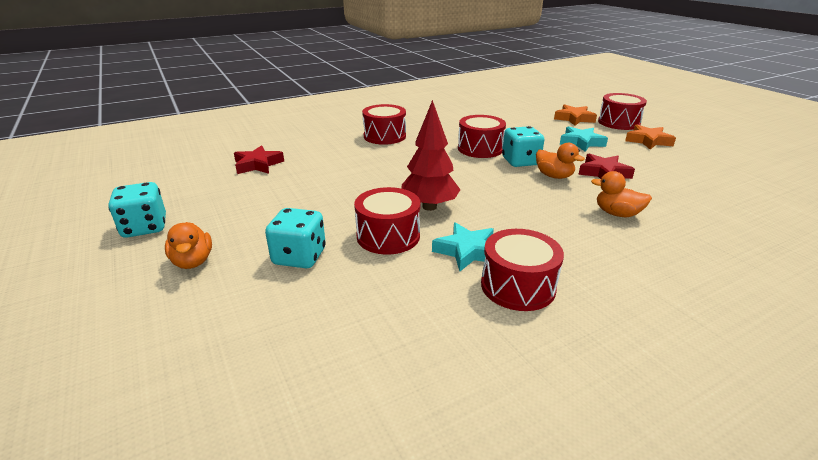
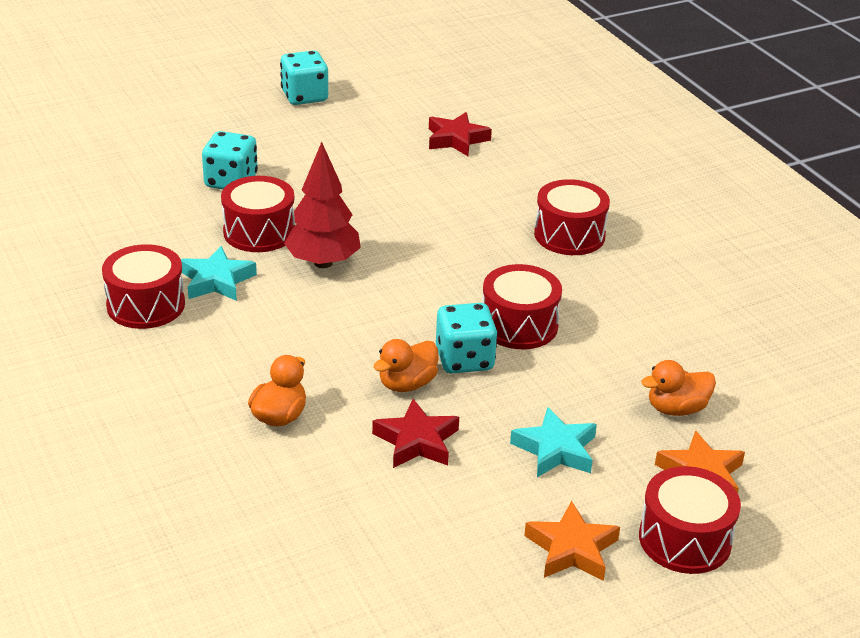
camera: 90 degrees right, 5 degrees up
(193, 262) = (236, 129): orange duck -> orange duck (676, 408)

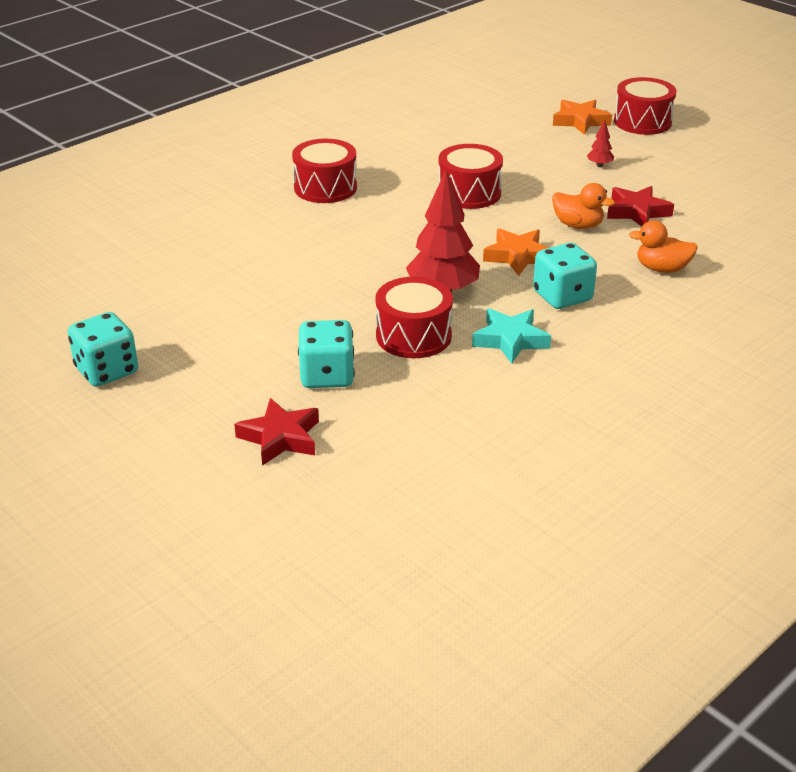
camera: 105 degrees left, 0 degrees up
(146, 305) = (577, 369): red drum -> none
(456, 139) = (176, 260): red star -> red star (280, 437)
(464, 359) = (529, 208): turquoise dice -> turquoise dice (562, 296)
(555, 449) = (599, 165): turquoise star -> red tree
(572, 549) = (685, 151): orange star -> orange star (518, 256)
(676, 408) = (521, 132): orange duck -> none

